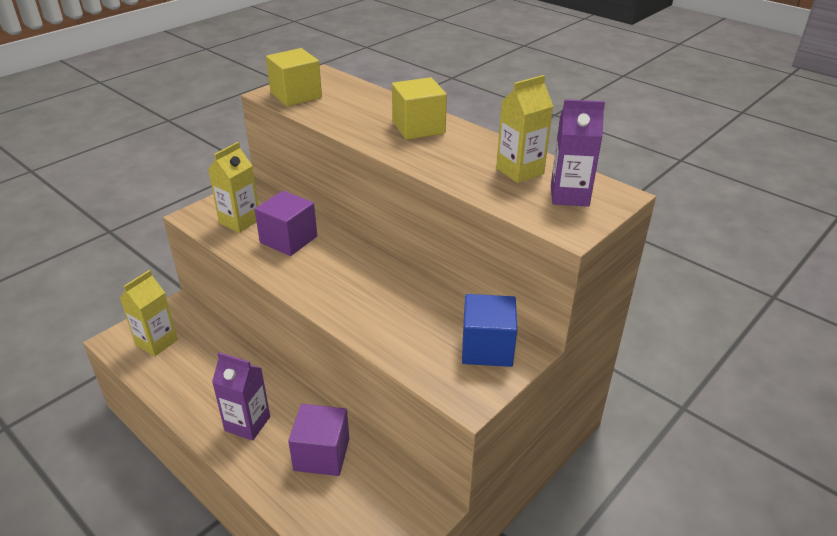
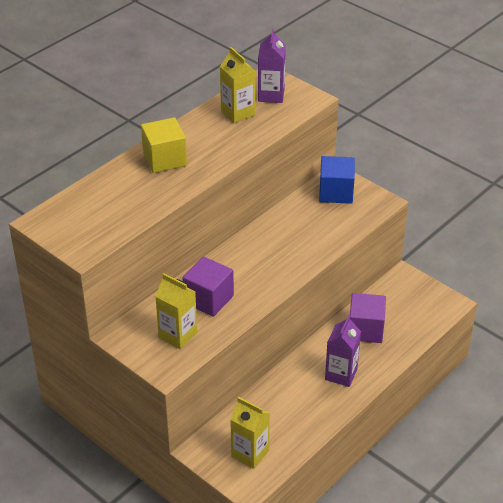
camera: 90 degrees left, 5 degrees up
(296, 95) = (90, 234): yellow cube -> none

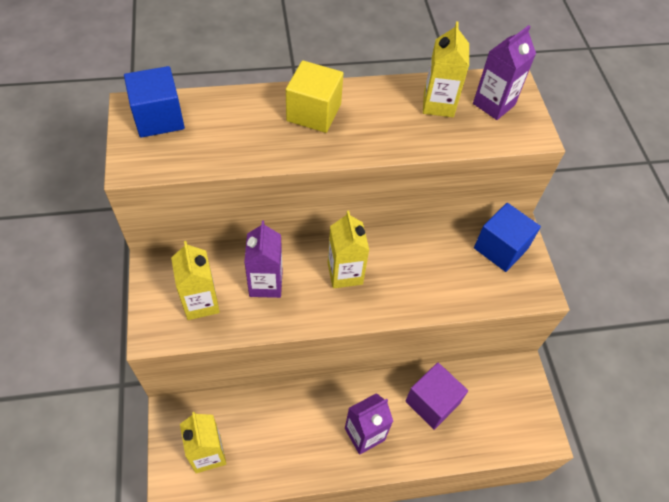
camera: 35 degrees right, 15 degrees up
(65, 217) = (159, 118): none -> blue cube
(208, 299) = (266, 283): purple cube -> purple carton
(254, 263) = (345, 273): none -> yellow carton

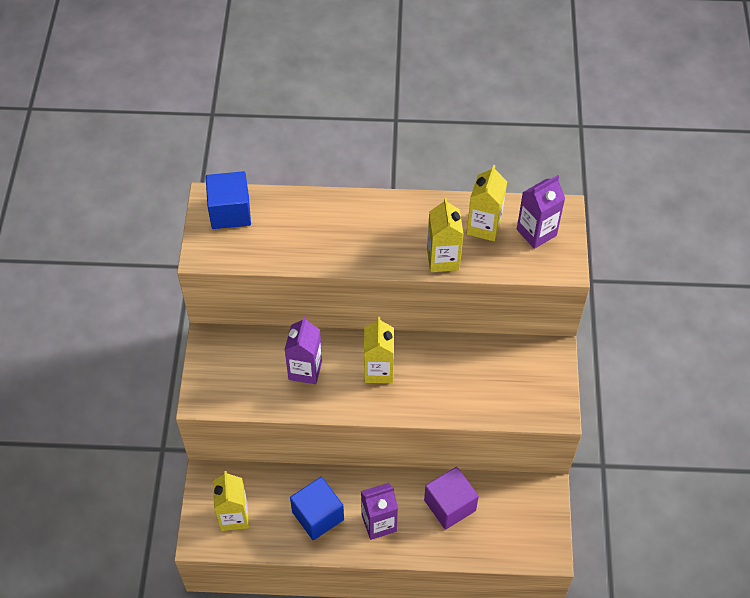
camera: 15 degrees right, 0 degrees up
(201, 303) = (245, 379): yellow carton -> yellow carton (443, 259)
(314, 112) = (367, 222): yellow cube -> none
(500, 248) = (532, 367): blue cube -> blue cube (318, 516)

